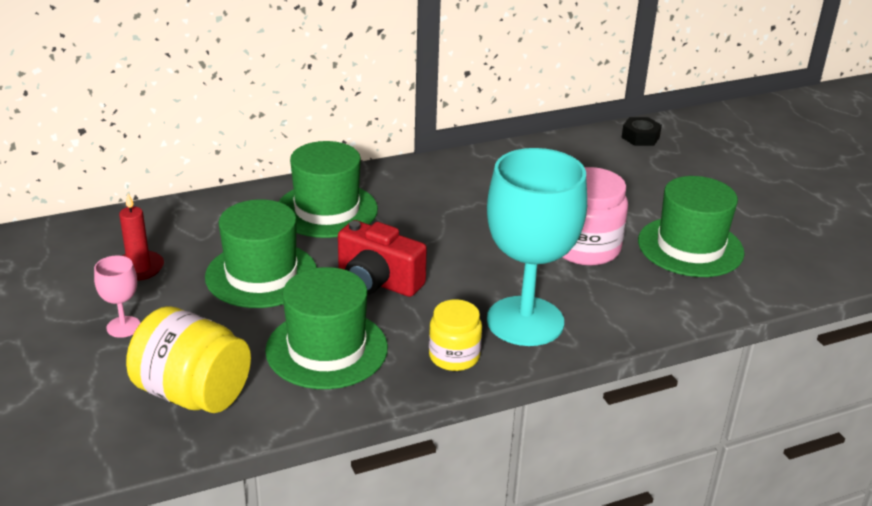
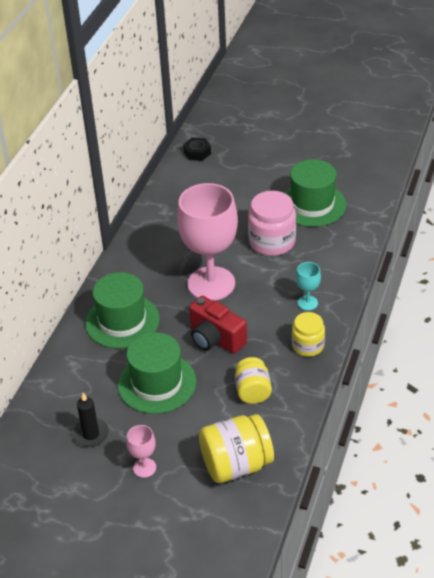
camera: 45 degrees left, 10 degrees up
(139, 268) = (91, 434): red candle -> black candle
(327, 349) = (252, 391): green hat -> yellow jar
(378, 282) = (215, 339): red camera -> red camera turned 60 degrees clockwise
(458, 238) = (211, 284): none -> pink goblet
(525, 321) = (307, 303): turquoise goblet -> turquoise goblet, size x0.42

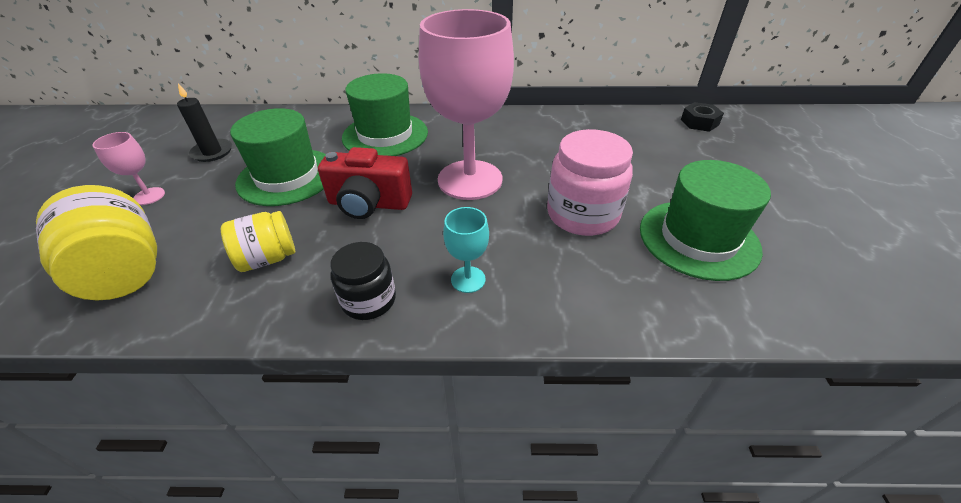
camera: 70 degrees right, 0 degrees up
(215, 339) = (369, 204): red camera -> red camera turned 105 degrees counterclockwise
(308, 346) = (369, 300): yellow jar -> black jar

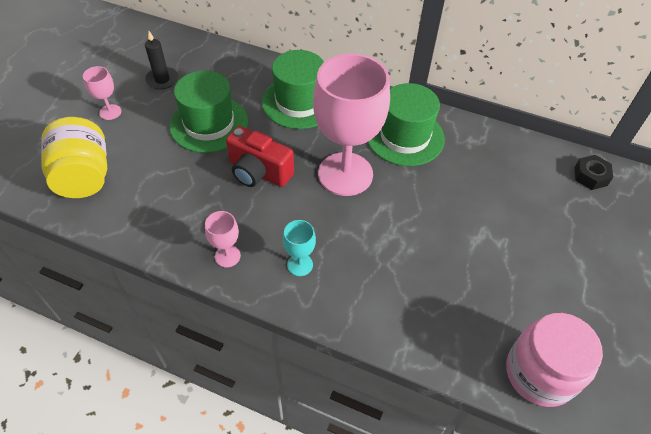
camera: 20 degrees right, 10 degrees up
(268, 258) = (174, 197): yellow jar -> none
(369, 300) = (227, 256): black jar -> pink goblet
(582, 214) = (415, 239): pink jar -> pink jar (539, 373)
(698, 238) = (494, 294): green hat -> green hat (405, 136)

